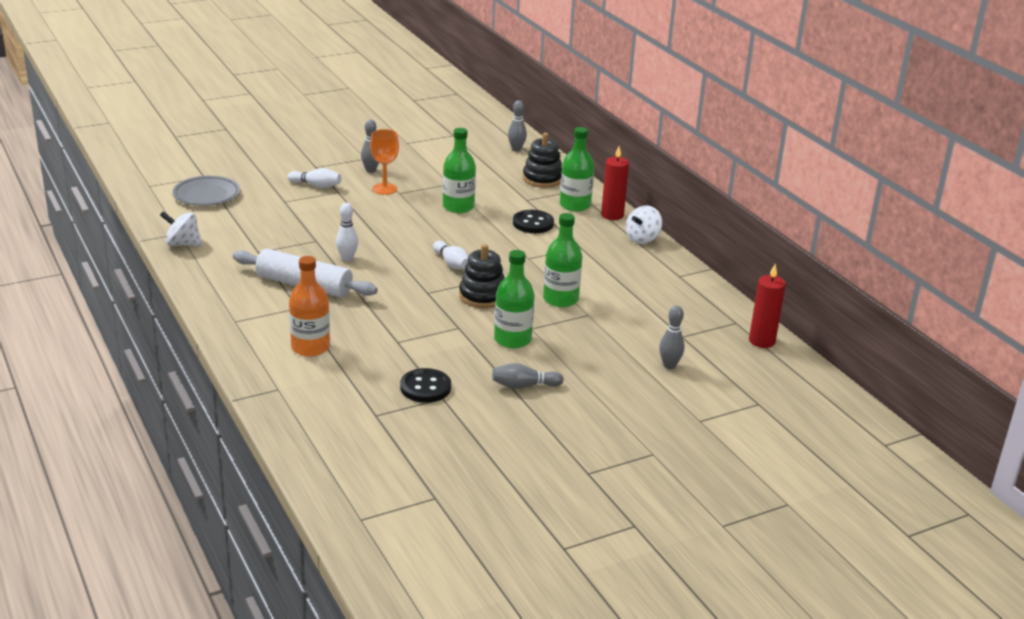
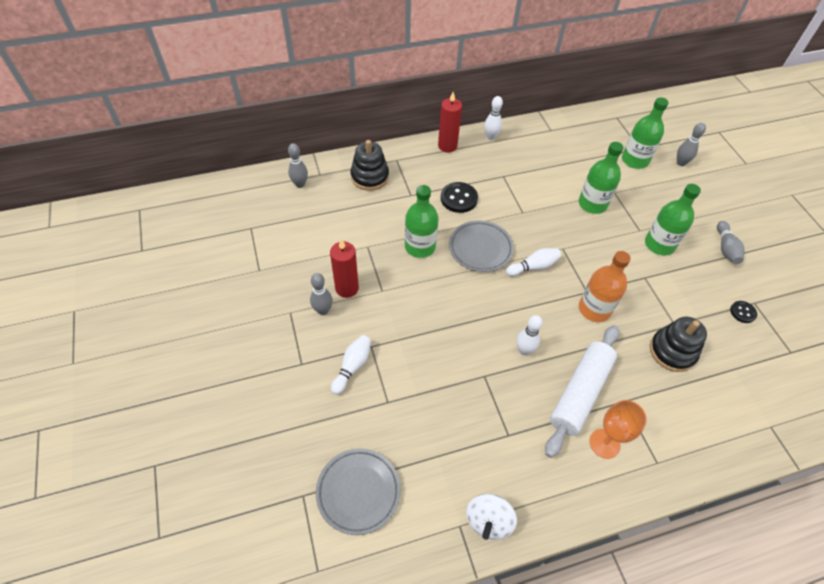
camera: 80 degrees left, 25 degrees up
(310, 347) = (696, 395): orange bottle -> orange bottle (594, 309)
(384, 189) = (371, 302): orange goblet -> orange goblet (604, 443)
(425, 387) = (742, 312): black button -> black button, size x0.58
(467, 236) = (480, 248): none -> grey plate
(482, 296) = (591, 253): black stacking toy -> black stacking toy (672, 351)
(575, 205) = (426, 165): green bottle -> green bottle (634, 160)
(642, 239) = (491, 137): white spinning top -> white bowling pin
(762, 341) = (640, 111): red candle -> red candle (347, 288)

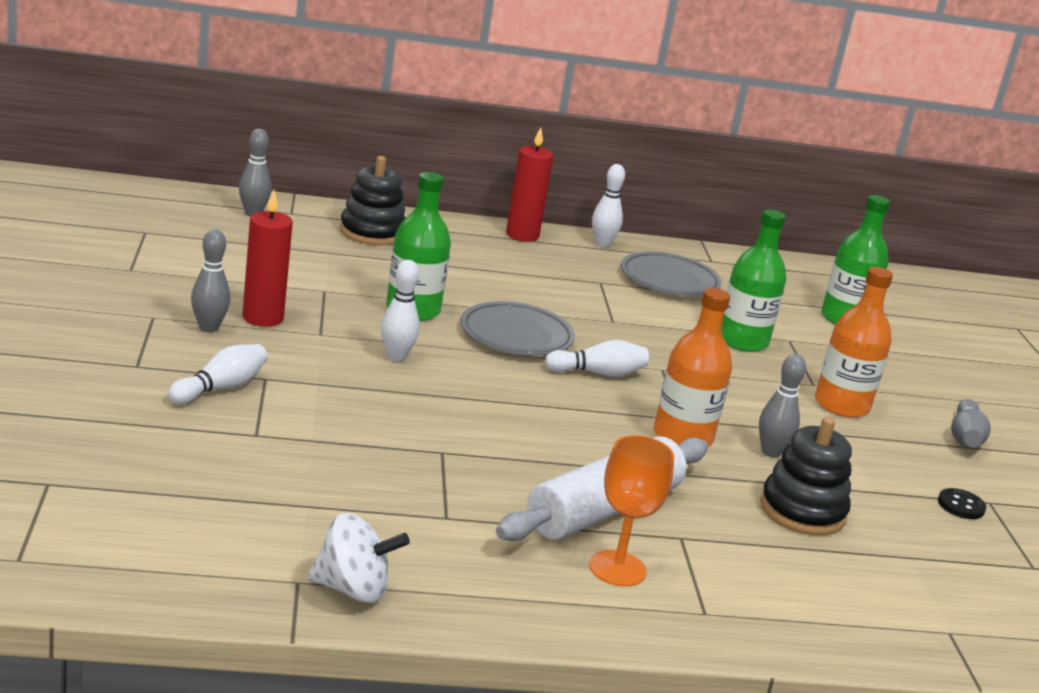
camera: 10 degrees right, 30 degrees down
(358, 492) = (144, 503): grey plate -> grey plate (669, 280)
(459, 198) = (509, 284): black button -> none
(488, 521) = (352, 589): white spinning top -> white spinning top turned 120 degrees counterclockwise
(524, 350) = (529, 445): white bowling pin -> white bowling pin (396, 357)
(659, 244) = (841, 405): green bottle -> orange bottle
(680, 163) = (928, 340): grey bowling pin -> grey bowling pin (771, 452)

